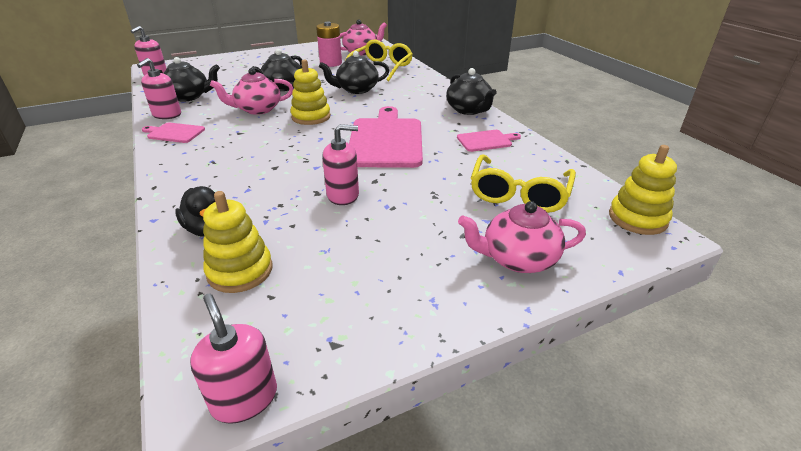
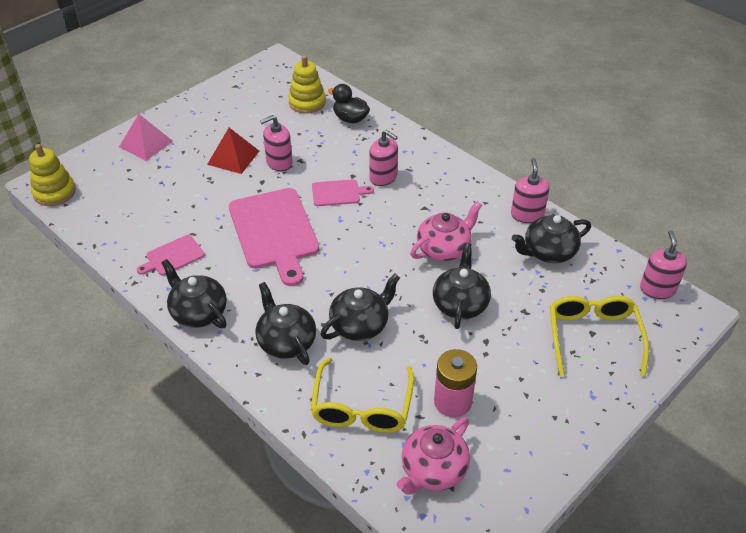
camera: 160 degrees right, 10 degrees up
(174, 133) = (484, 192): pink cutting board -> pink cutting board (338, 193)
(244, 398) = (262, 63): pink soap dispenser -> pink soap dispenser (383, 177)
(311, 117) = (374, 250): yellow stacking toy -> none
(395, 213) = (233, 157): none -> red pyramid
(410, 91) = (286, 341): none -> black teapot
(518, 259) = (146, 144): pink teapot -> pink pyramid
(519, 194) = (142, 195): yellow glasses -> yellow glasses (593, 337)

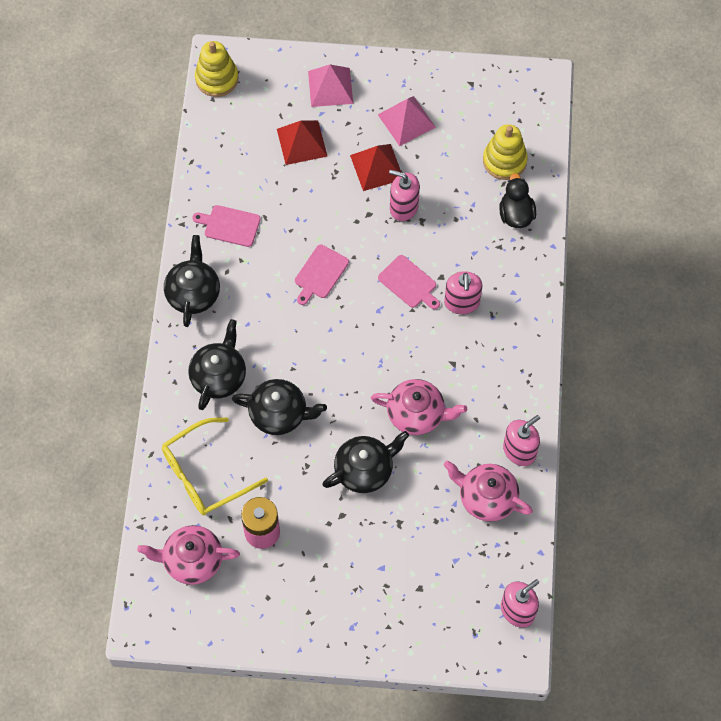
camera: 50 degrees right, 20 degrees up
(164, 181) = (302, 142): none -> red pyramid
(220, 125) = (406, 120): none -> pink pyramid
(274, 232) = (320, 273): pink cutting board -> pink cutting board, size x0.49
(548, 252) = (486, 497): black teapot -> pink teapot
(593, 337) = (415, 591): yellow glasses -> none

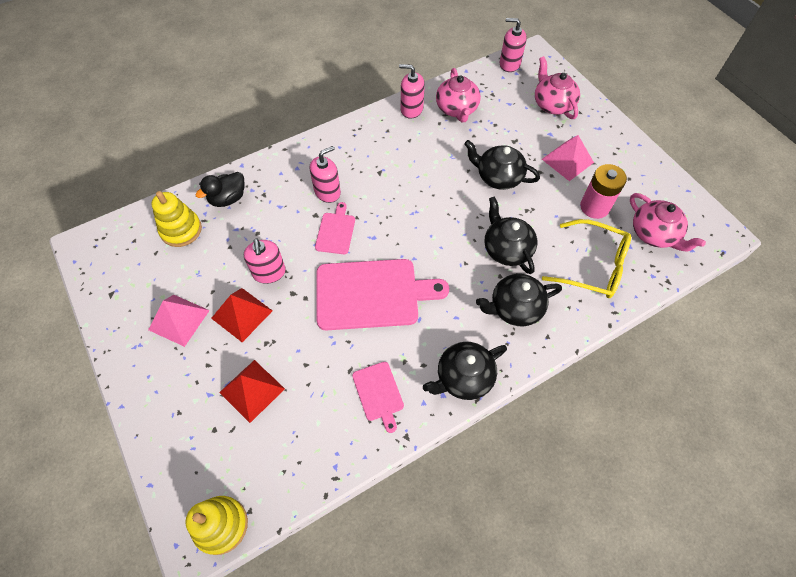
camera: 125 degrees left, 5 degrees down
(320, 273) = (372, 294): pink cutting board -> pink cutting board, size x2.05
(330, 87) = (174, 405): pink pyramid -> pink pyramid (567, 160)
(417, 414) = (434, 171): pink teapot -> pink teapot (552, 104)

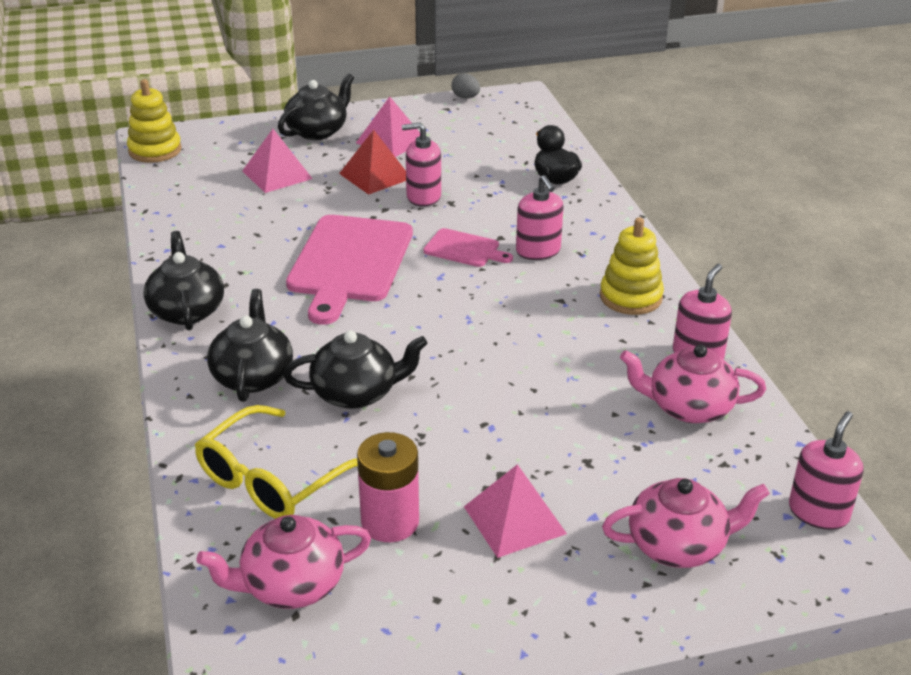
camera: 105 degrees right, 25 degrees down
(87, 284) = (465, 97): none -> grey egg
(181, 230) = (516, 148): yellow stacking toy -> yellow stacking toy (630, 297)
(252, 390) = (277, 175): red pyramid -> pink pyramid
(378, 393) = (214, 248): pink cutting board -> none
(498, 177) = (506, 419): black teapot -> black teapot (317, 131)

